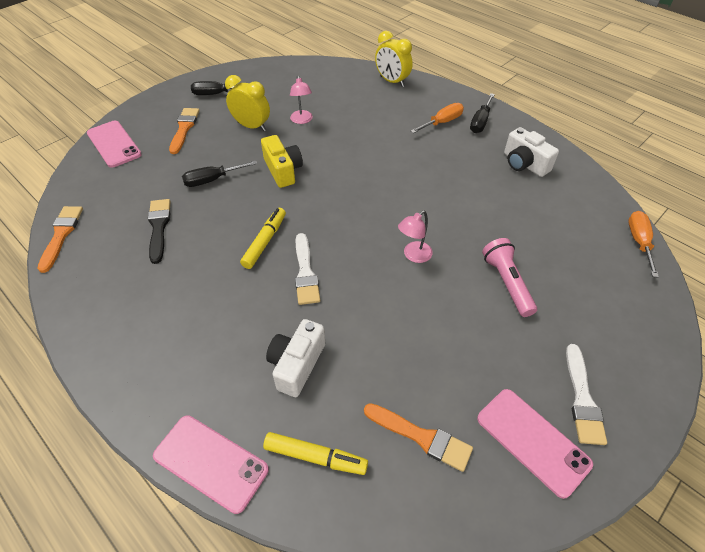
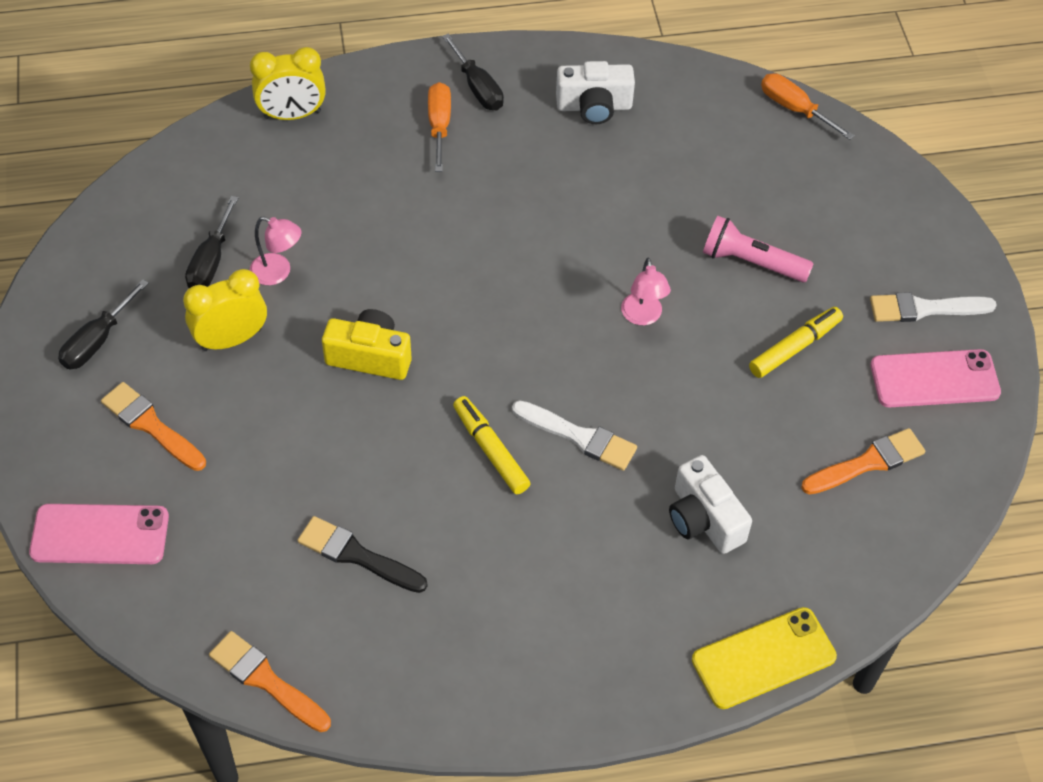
camera: 55 degrees left, 5 degrees up
(210, 462) = (763, 658): pink phone -> yellow phone
(212, 180) = (312, 448): black screwdriver -> black screwdriver (211, 261)
(315, 456) = (823, 563): yellow marker -> yellow marker (795, 347)
(582, 399) = (924, 309): white brush -> white brush turned 135 degrees clockwise

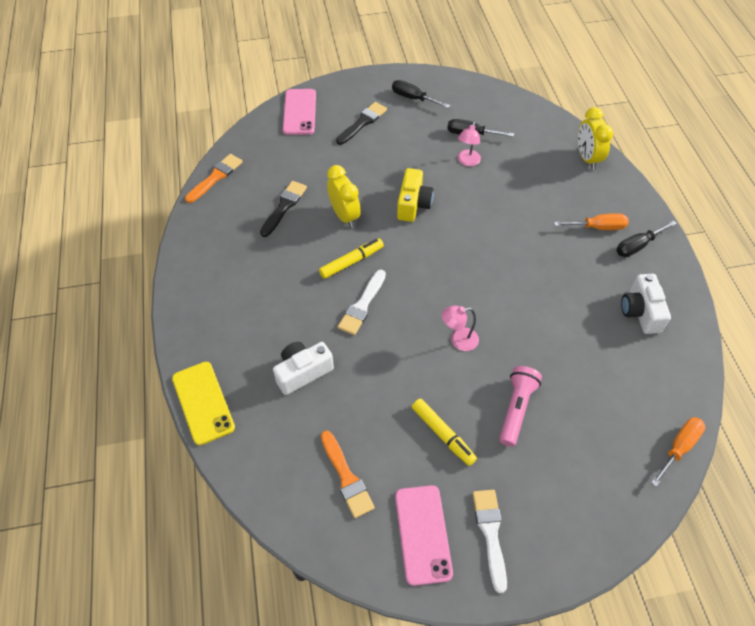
camera: 90 degrees right, 0 degrees up
(151, 425) = (363, 122): orange brush -> black brush
(231, 339) = (419, 147): yellow clock -> yellow clock (344, 216)

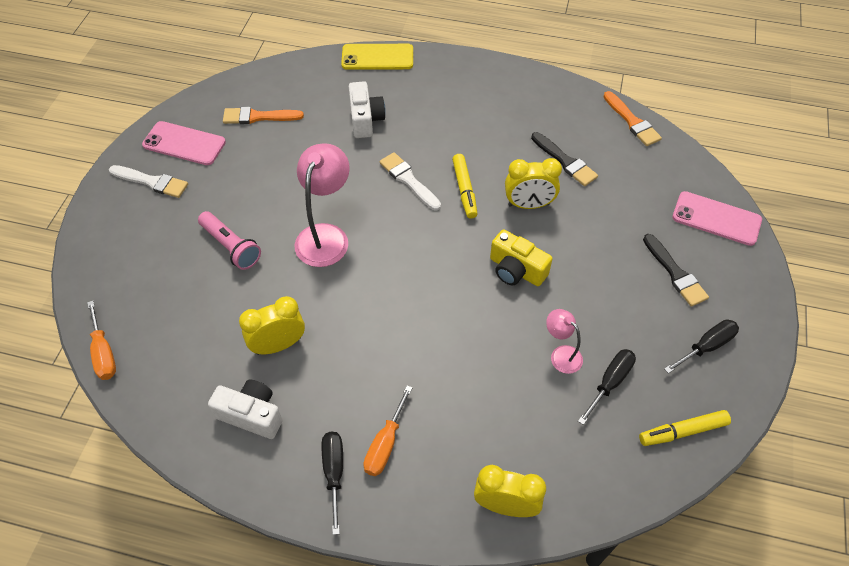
camera: 115 degrees right, 0 degrees up
(443, 434) = (247, 186): yellow marker -> yellow marker (682, 431)
(458, 340) = (326, 236): pink lamp -> pink lamp, size x1.85
(577, 323) = (278, 345): none -> yellow clock

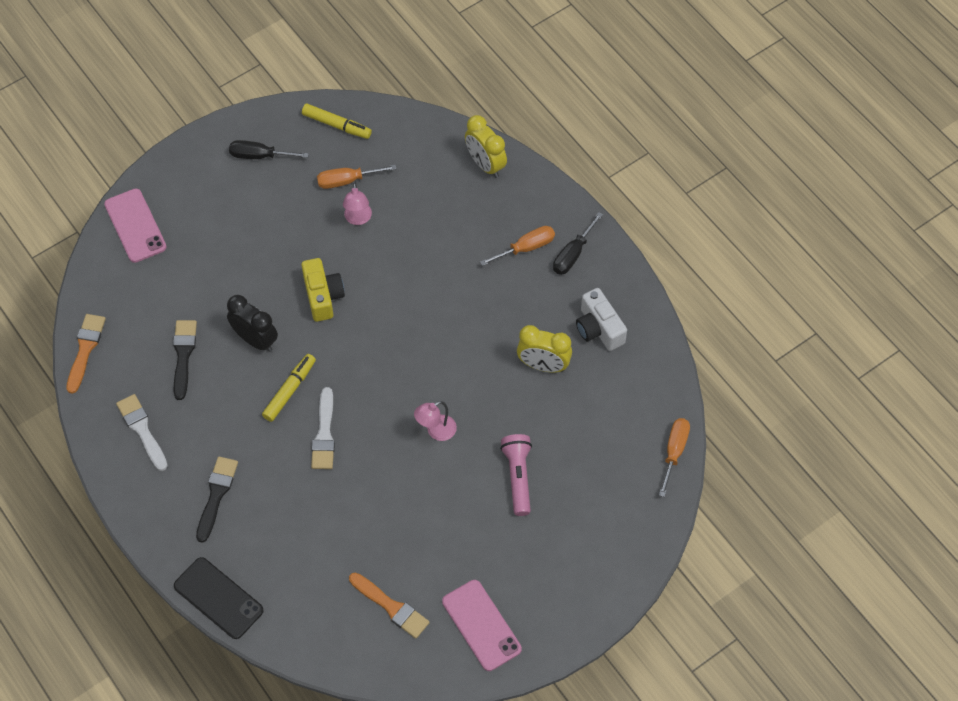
camera: 140 degrees left, 5 degrees up
(152, 182) = (539, 599): white brush -> white brush (142, 429)
(326, 236) = (436, 431): pink lamp -> pink lamp, size x0.54
(365, 119) = (300, 527): white camera -> none
(377, 57) = (218, 598): yellow phone -> black phone
(528, 205) = (255, 340): yellow clock -> black clock
(610, 382) = (347, 181): black screwdriver -> orange screwdriver
(675, 273) = (217, 212): black brush -> black brush (216, 494)

